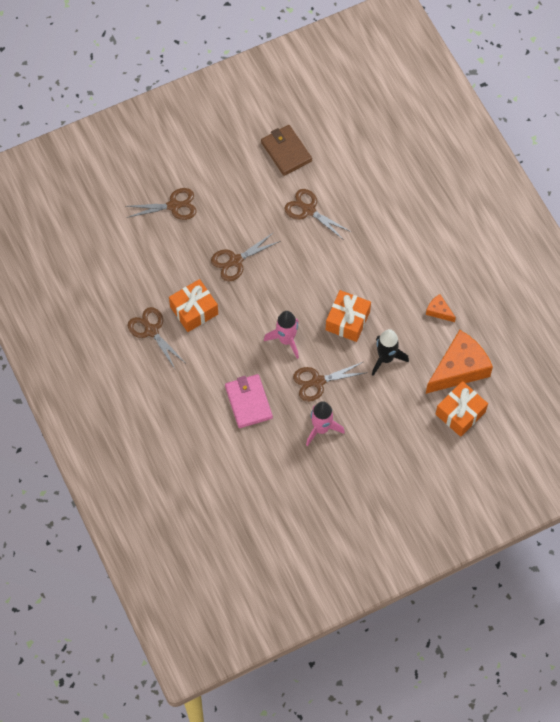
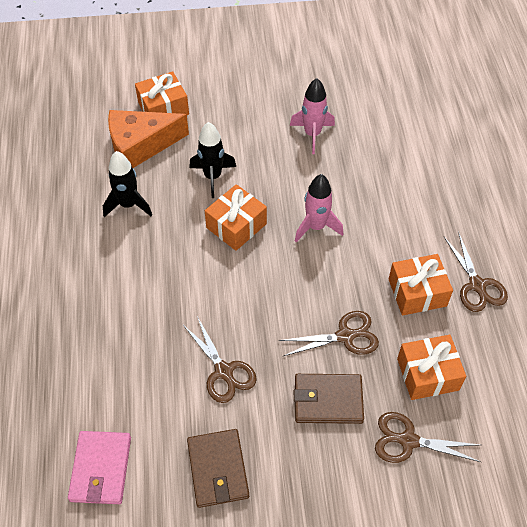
camera: 160 degrees left, 10 degrees down
(171, 252) = (427, 374): none -> orange gift
(233, 214) = (328, 400): none -> brown wallet
(248, 402) = (382, 179): pink wallet -> pink wallet (100, 469)
(318, 381) = (297, 176): brown scissors -> none
(439, 311) = (128, 205): orange cheese -> black rocket

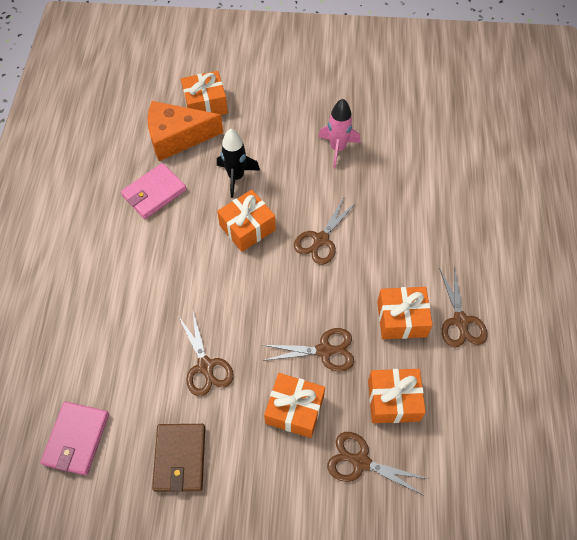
camera: 10 degrees right, 5 degrees up
(128, 205) = (154, 193): black rocket -> pink wallet
(316, 227) = (321, 240): pink rocket -> brown scissors
(328, 400) = (294, 410): brown wallet -> orange gift

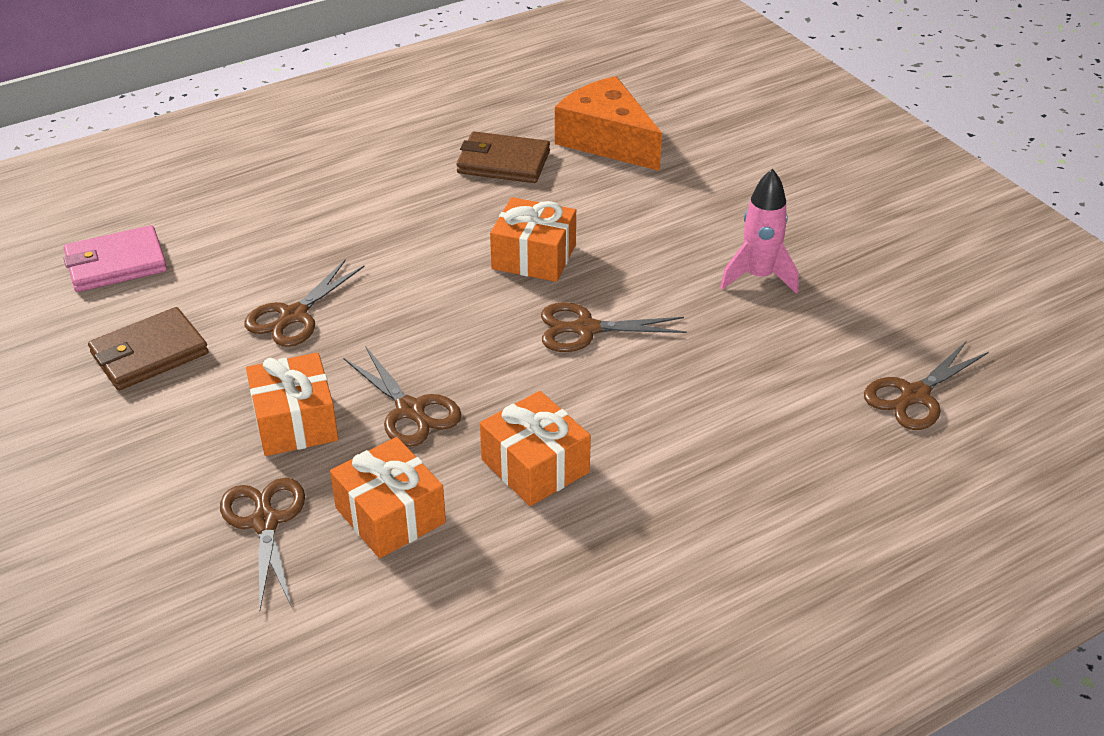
camera: 55 degrees right, 20 degrees down
(154, 193) = (503, 162): pink wallet -> brown wallet
(205, 104) = (686, 137): orange gift -> none
(236, 177) = (602, 212): black rocket -> none
(460, 321) = (594, 533): brown scissors -> brown scissors (915, 395)

